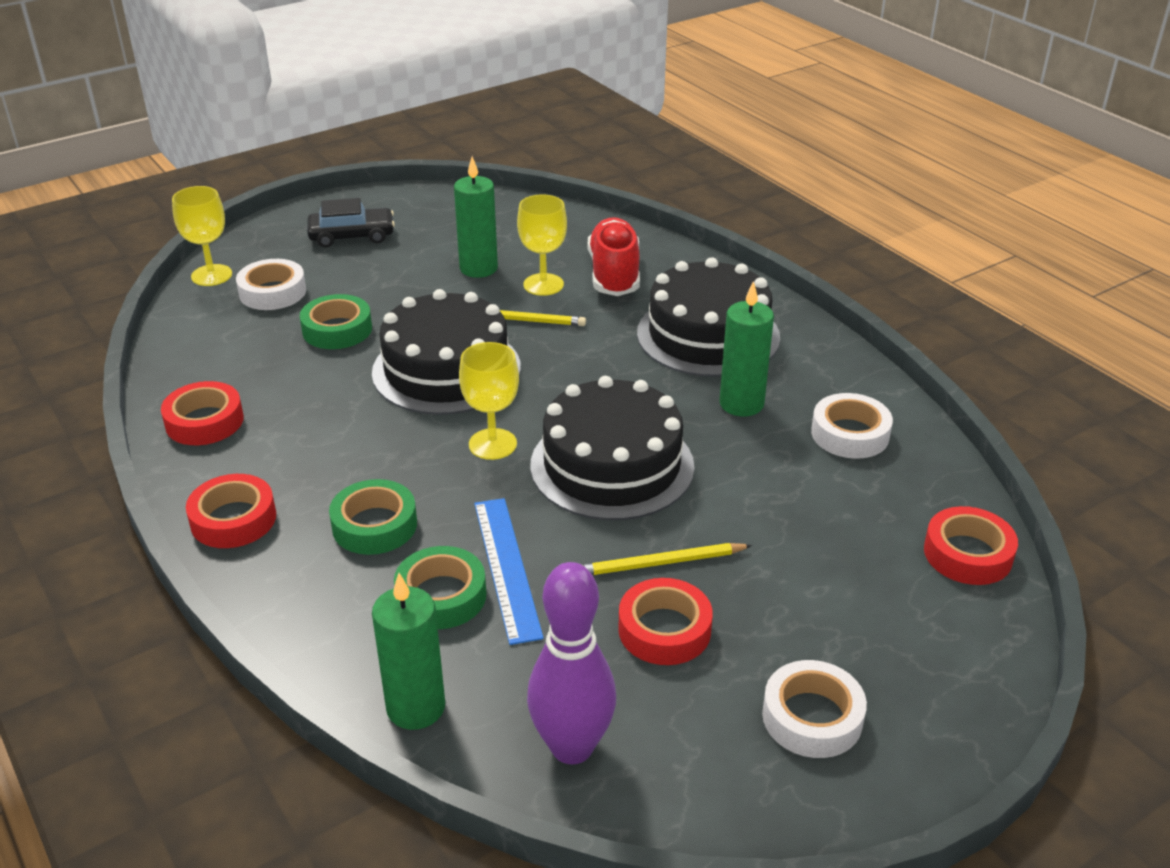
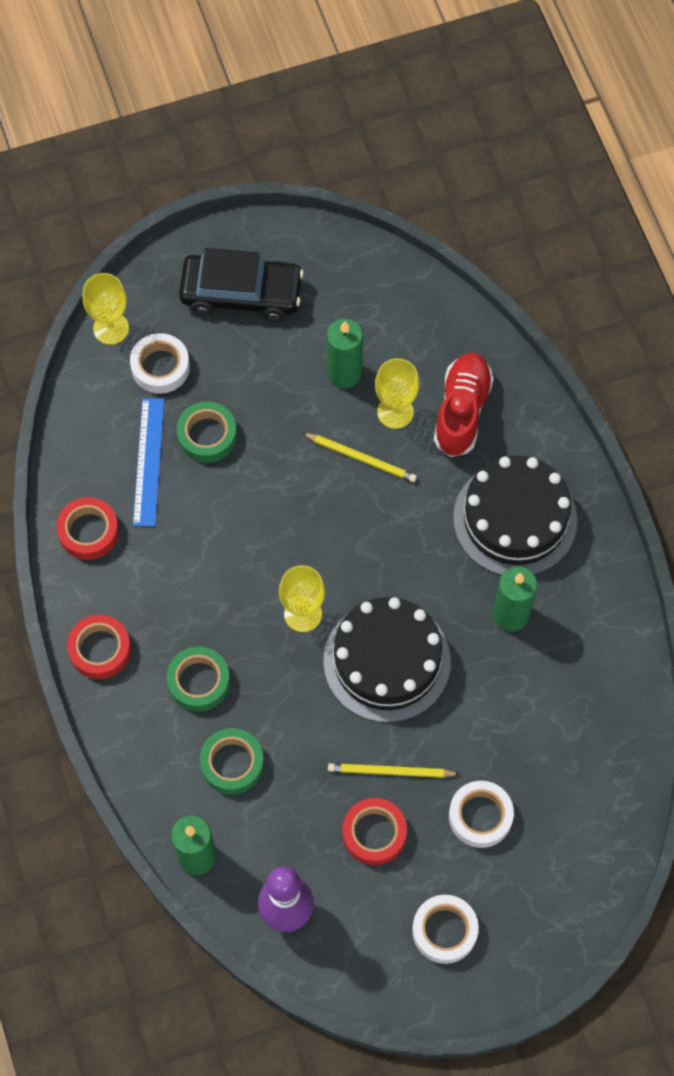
camera: 15 degrees right, 30 degrees up
(352, 236) = (241, 293): black car -> black car, size x1.51
(446, 370) = (286, 512): black cake -> none
(507, 567) = (283, 748): blue ruler -> blue ruler (149, 461)
(850, 434) = (583, 672): white tape -> white tape (480, 816)
(967, 554) = (613, 819): red tape -> none

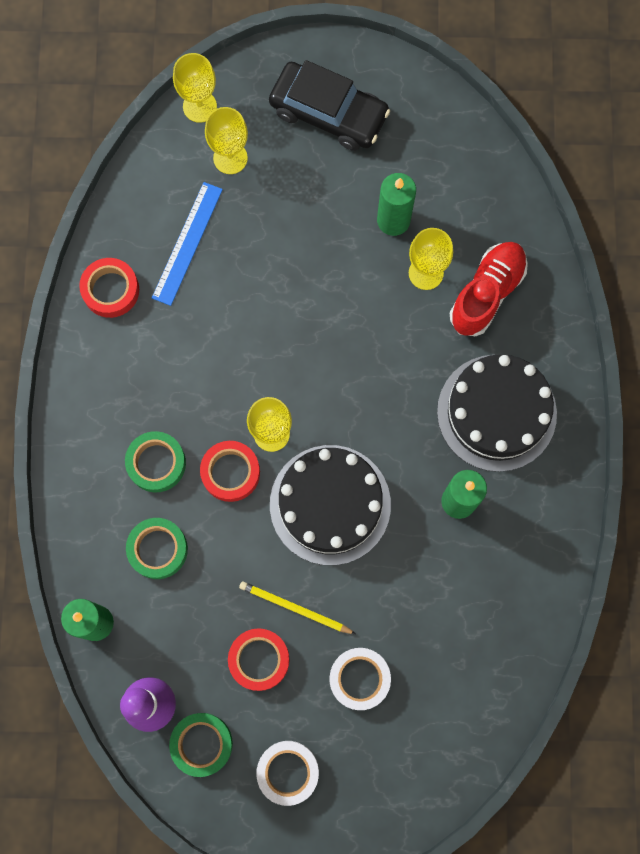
camera: 20 degrees right, 10 degrees up
(100, 649) = (81, 403): red tape -> red tape (230, 472)
(160, 367) = (230, 158): white tape -> yellow goblet
(207, 435) = (248, 237): green tape -> green tape (202, 744)
(361, 458) = (378, 306): yellow pencil -> none

